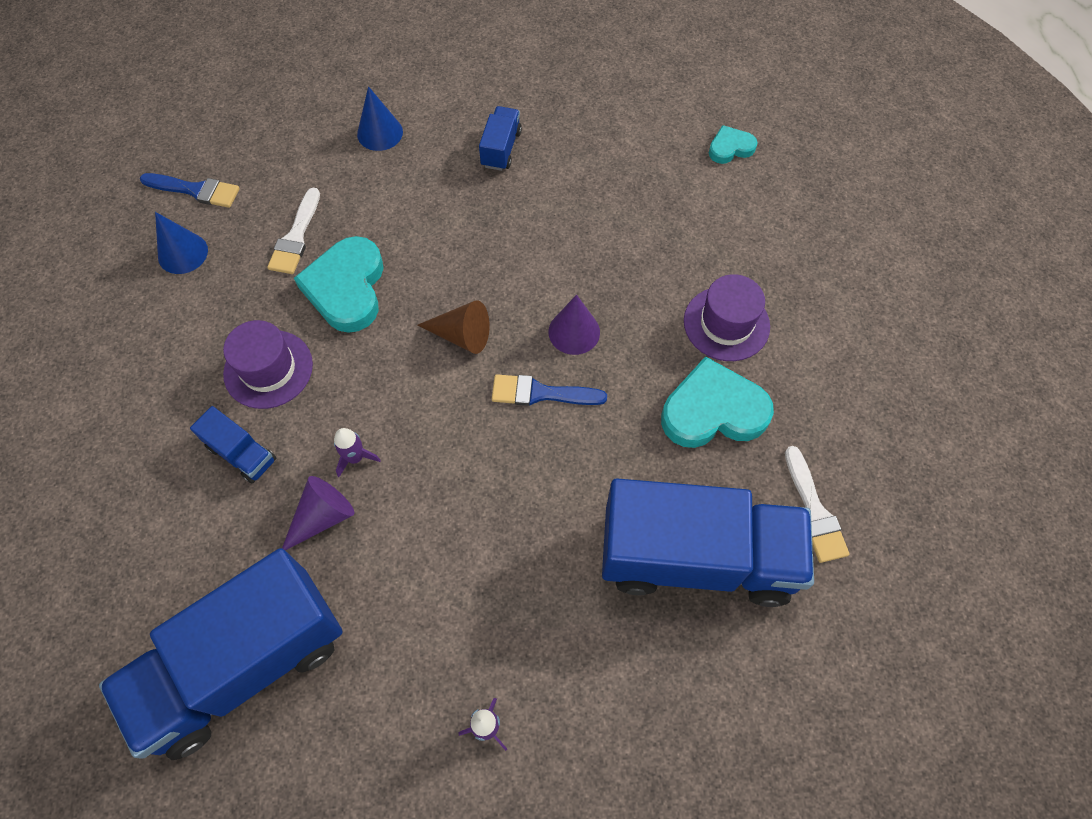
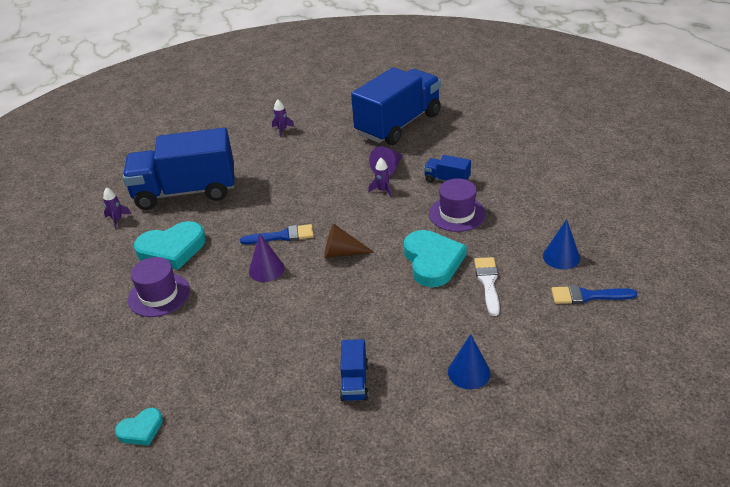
camera: 170 degrees right, 25 degrees down
(814, 511) = (117, 220): white brush -> purple rocket

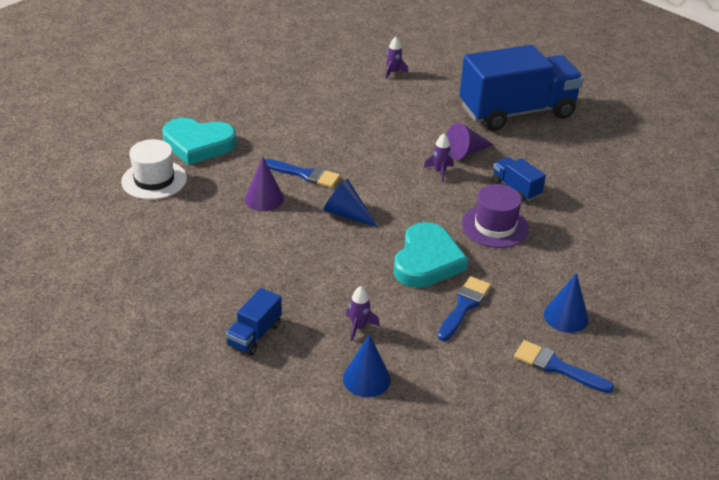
camera: 25 degrees right, 0 degrees up
(117, 220) = (174, 98): purple rocket -> purple rocket (359, 327)
(141, 430) = (48, 286): turquoise heart -> none
(159, 295) = (154, 180): purple hat -> white hat
(186, 192) = (253, 97): blue truck -> none
(342, 253) = (347, 214): brown cone -> blue cone
(488, 282) = (464, 306): white brush -> blue brush

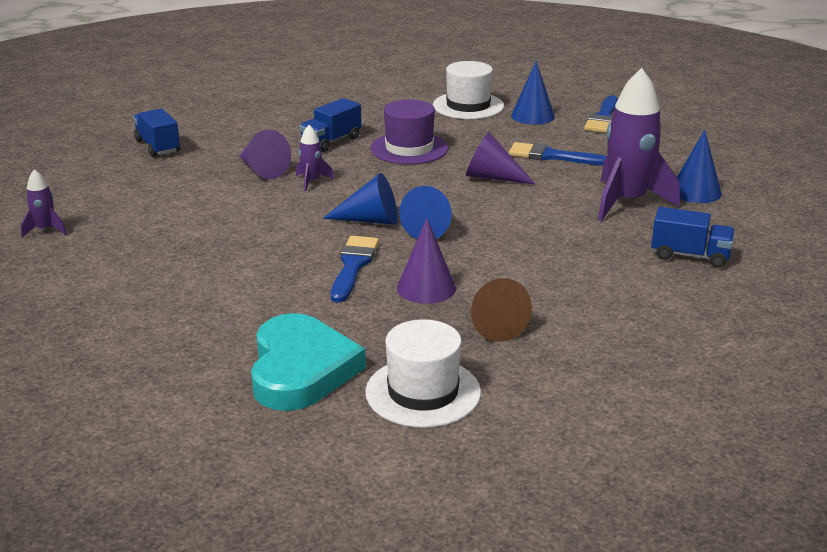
camera: 100 degrees left, 10 degrees down
(208, 217) = (493, 324): none -> brown cone
(359, 327) = (627, 202): purple rocket -> purple rocket, size x2.19
(368, 189) = (370, 220): none -> blue cone
(427, 261) = (492, 177): turquoise heart -> purple cone
(516, 112) = (158, 146): blue truck -> blue truck, size x0.42
(595, 278) = (468, 106): none -> white hat

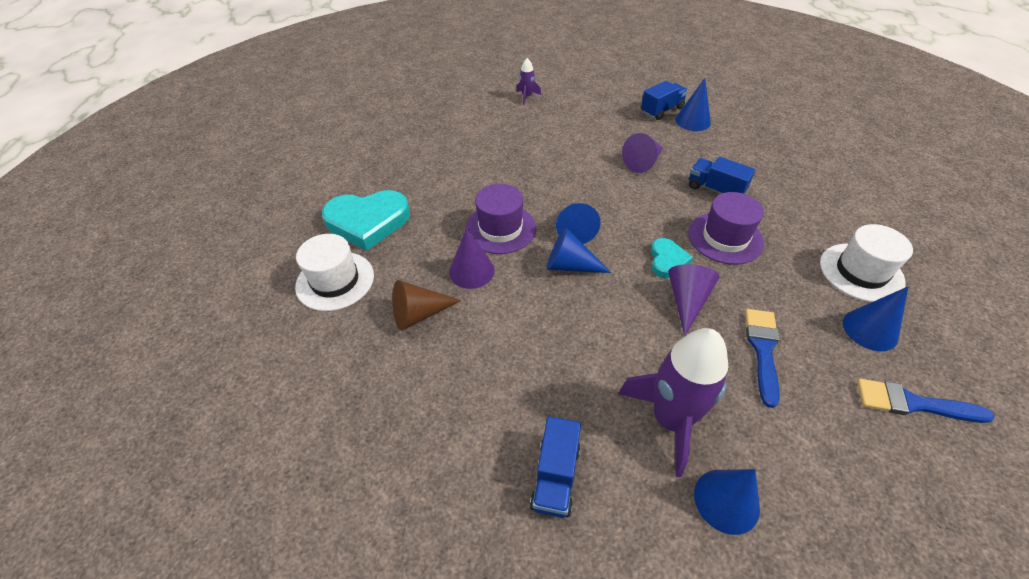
camera: 85 degrees right, 20 degrees up
(195, 133) = (692, 121): none -> blue cone
(311, 181) = (632, 189): purple rocket -> none
(353, 266) = (500, 228): blue brush -> purple hat
(435, 179) = (667, 260): none -> turquoise heart

